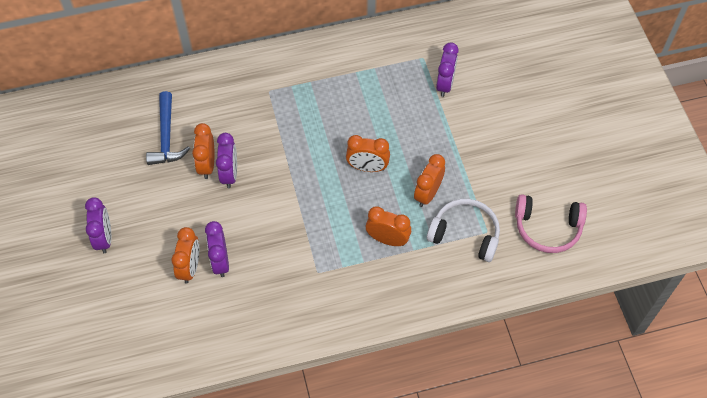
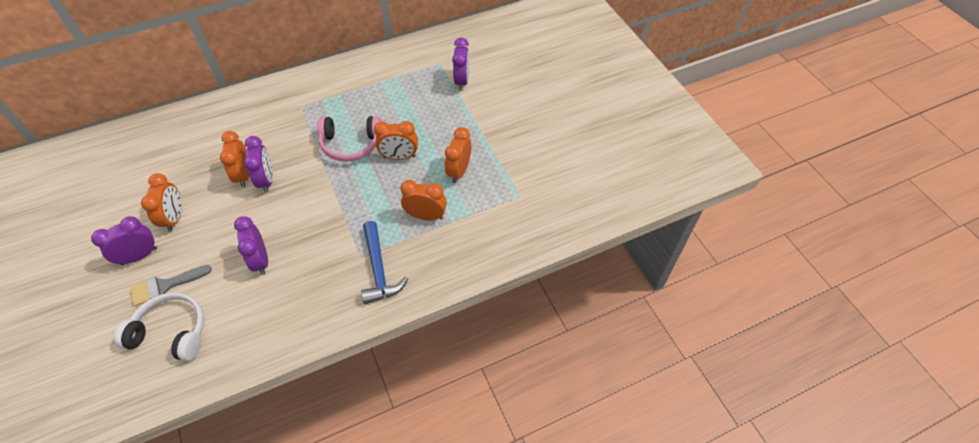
camera: 10 degrees left, 5 degrees down
(104, 238) = (139, 256): purple clock -> purple clock turned 105 degrees counterclockwise
(130, 273) = (166, 286): none -> grey brush
(166, 137) = (203, 157): blue hammer -> blue hammer (379, 269)
(190, 267) = (229, 271): orange clock -> orange clock (175, 218)
(465, 234) = (499, 200): white headphones -> white headphones (171, 332)
(547, 228) = (575, 185): pink headphones -> pink headphones (351, 144)

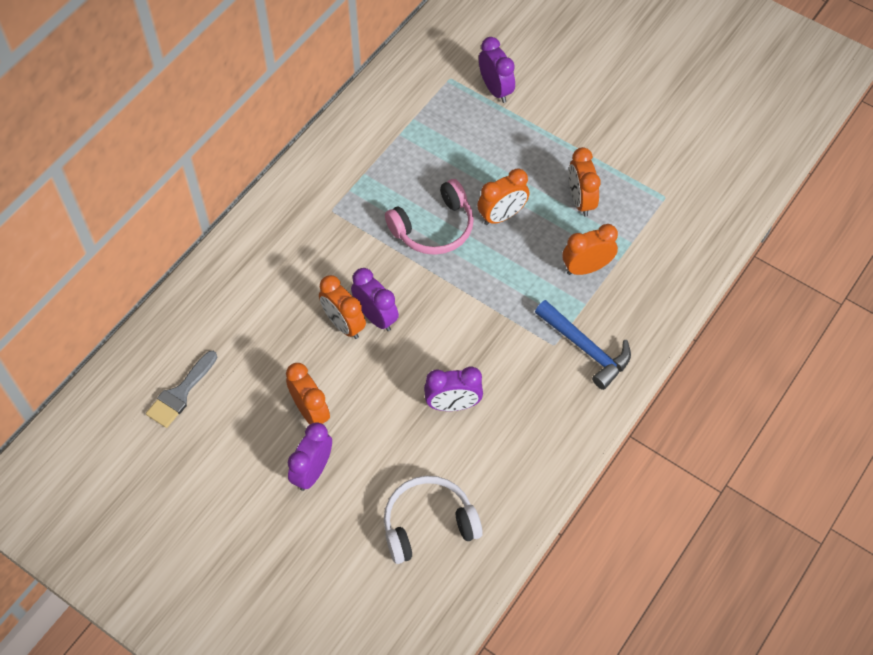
camera: 30 degrees left, 5 degrees up
(166, 286) = (375, 484): grey brush -> grey brush (180, 393)
(260, 260) = (453, 405): purple clock -> purple clock turned 45 degrees counterclockwise

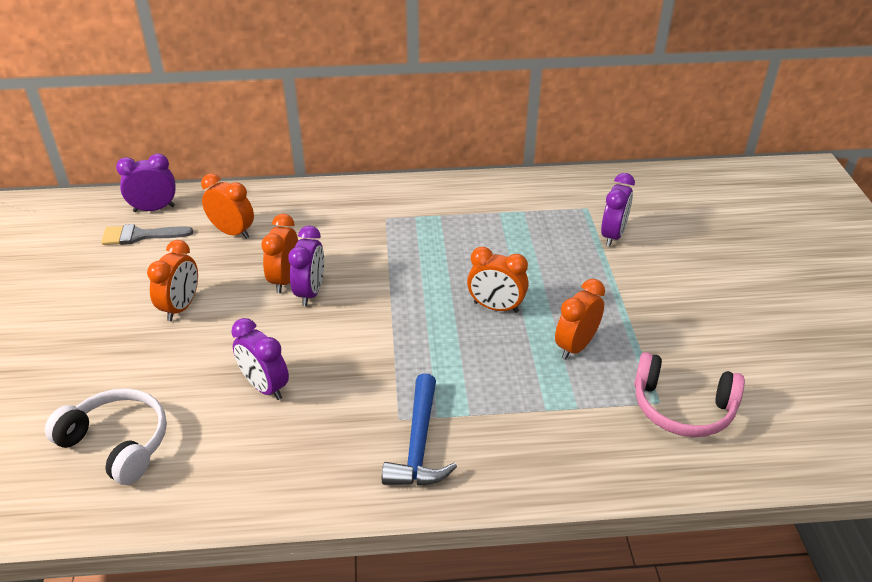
camera: 50 degrees right, 20 degrees down
(312, 471) = (121, 340): purple clock -> purple clock (154, 209)
(434, 228) = (435, 276): pink headphones -> pink headphones (682, 408)
(586, 268) = (509, 392): orange clock -> orange clock (232, 232)

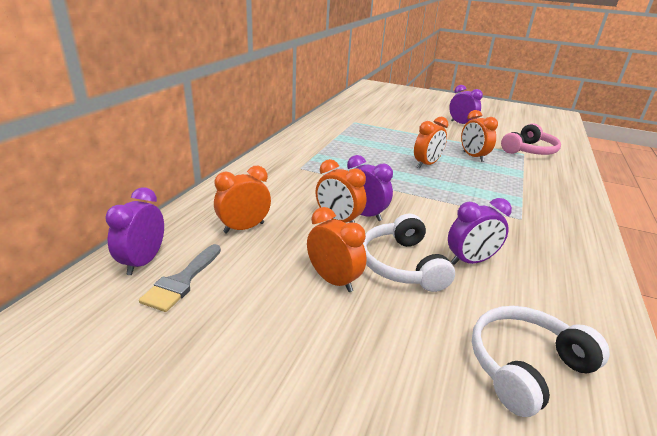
camera: 65 degrees left, 10 degrees down
(229, 340) = (401, 264): none -> white headphones
(419, 444) = (547, 218): blue hammer -> none
(613, 235) = (385, 124): purple clock -> purple clock (461, 124)

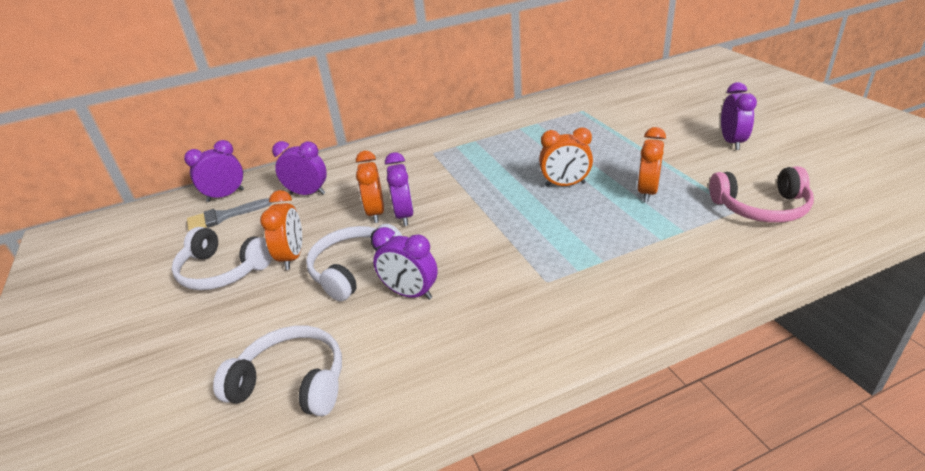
camera: 50 degrees right, 5 degrees up
(244, 228) = (308, 193): orange clock -> purple clock
(285, 325) = (223, 271): none -> white headphones

